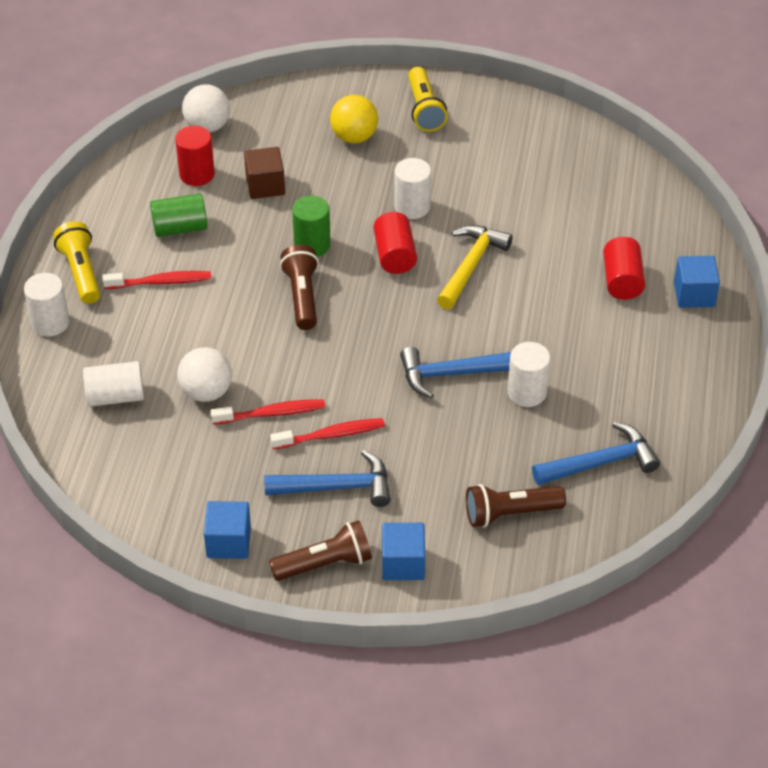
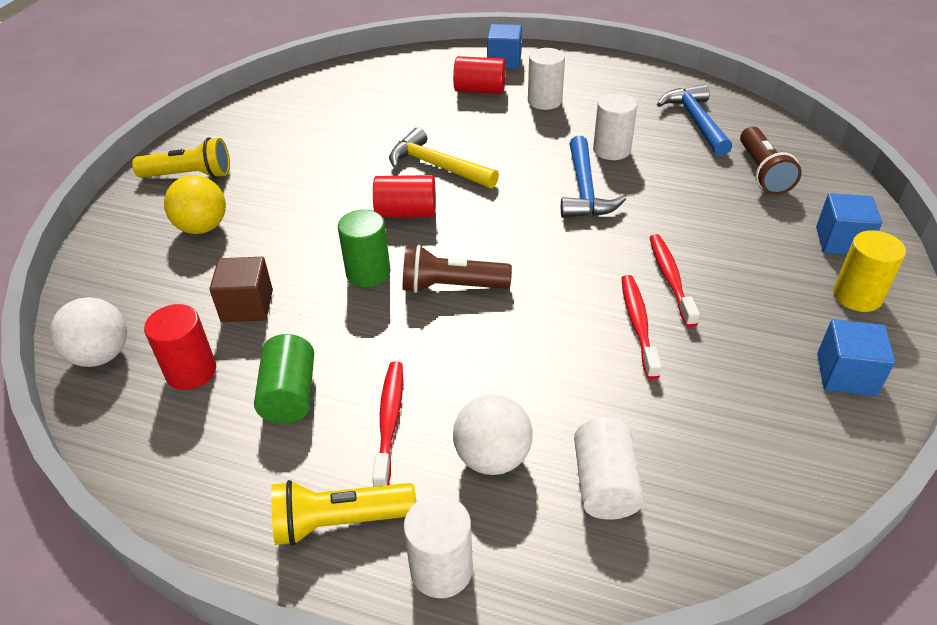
camera: 80 degrees left, 5 degrees down
(206, 392) = (600, 382): white ball -> white ball (492, 457)
(325, 564) = (857, 296): brown flashlight -> yellow cylinder
(336, 487) = (746, 280): blue hammer -> none
(412, 207) = (337, 196): white cylinder -> white cylinder (544, 101)

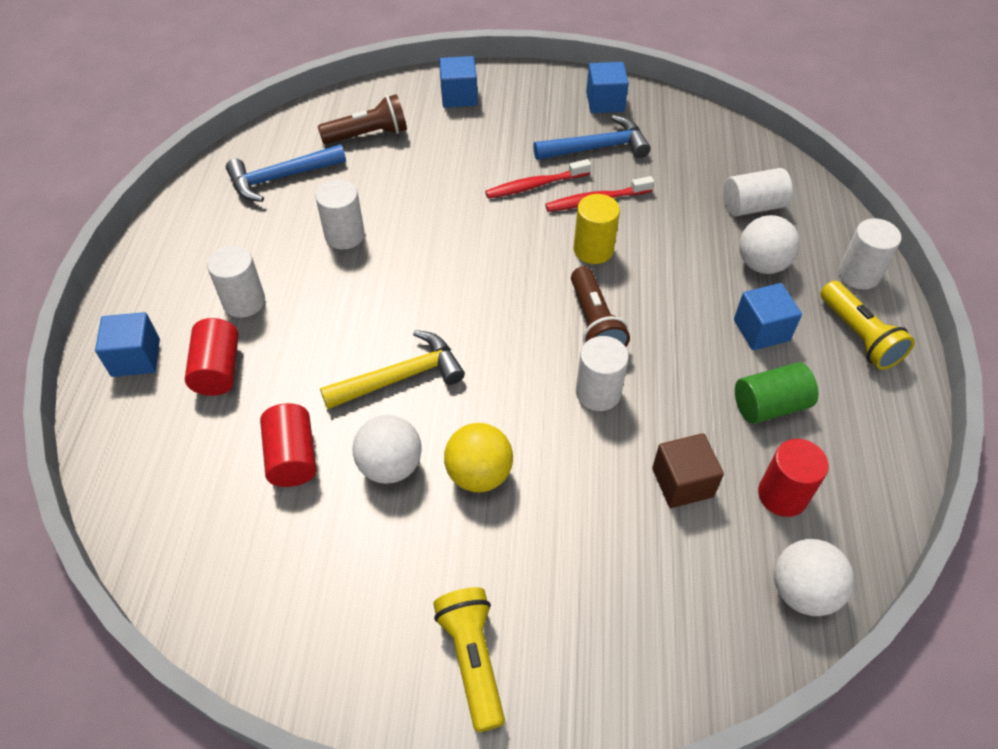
camera: 105 degrees left, 10 degrees up
(202, 227) = (575, 587): yellow ball -> yellow ball (479, 474)
(356, 155) = (390, 466): none -> white ball
(368, 273) = (598, 392): green cylinder -> white cylinder
(389, 421) = (761, 330): red toothbrush -> blue cube
(406, 213) = (493, 385): red cylinder -> red cylinder (292, 457)
(437, 166) = (400, 377): yellow hammer -> yellow hammer turned 135 degrees counterclockwise
(584, 189) = (420, 249): blue hammer -> blue hammer (596, 147)
(857, 296) = (522, 92): yellow cylinder -> yellow cylinder (593, 249)

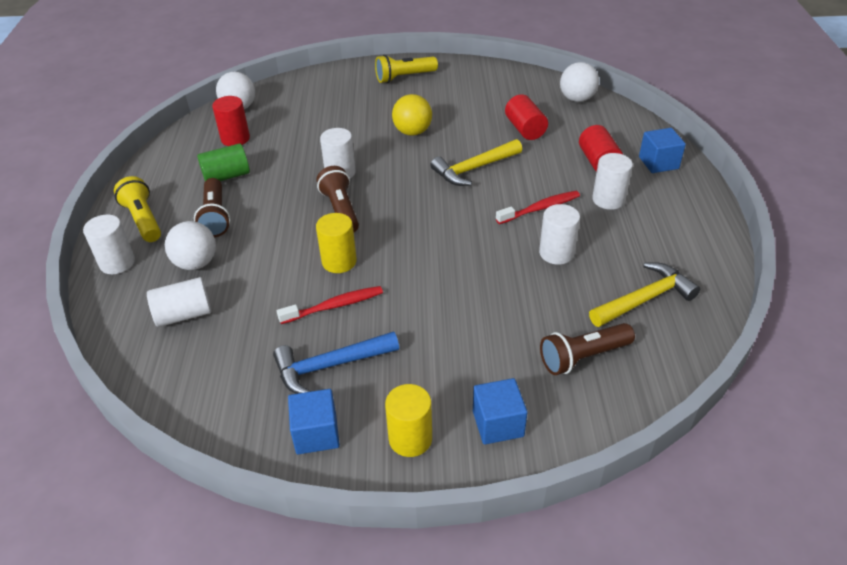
camera: 175 degrees right, 10 degrees down
(281, 178) = (644, 299): blue hammer -> yellow hammer
(390, 466) = (465, 131): white ball -> white ball (577, 99)
(472, 659) = (404, 77): yellow flashlight -> yellow flashlight turned 90 degrees clockwise
(530, 93) = (410, 439): none -> yellow cylinder
(535, 185) = (394, 315): red toothbrush -> red toothbrush (540, 208)
(682, 482) = (292, 138): brown cube -> none
(761, 330) = (215, 217): blue cube -> brown flashlight

